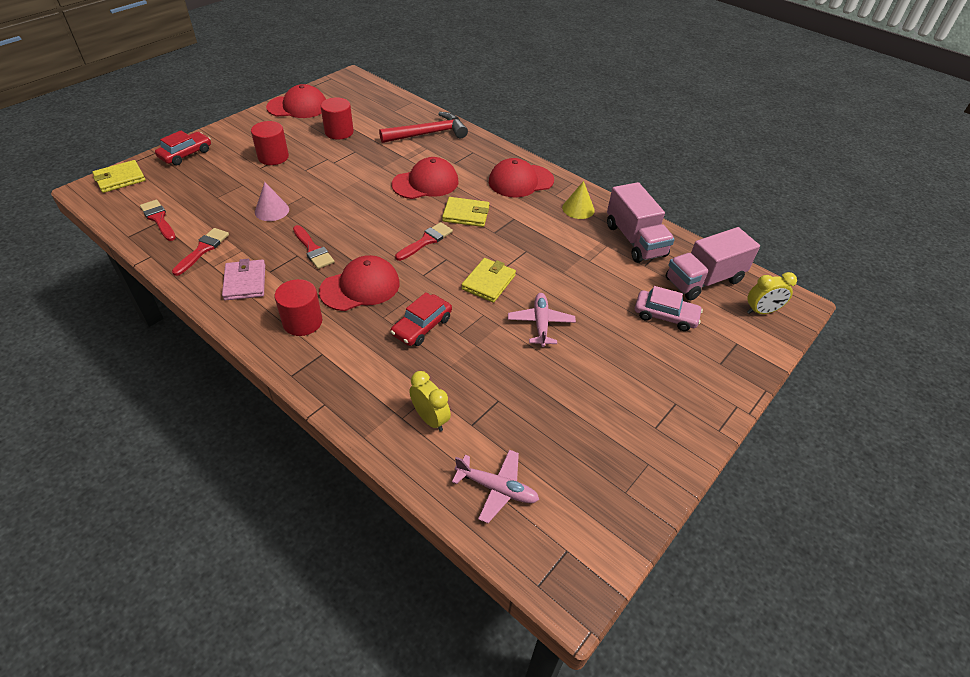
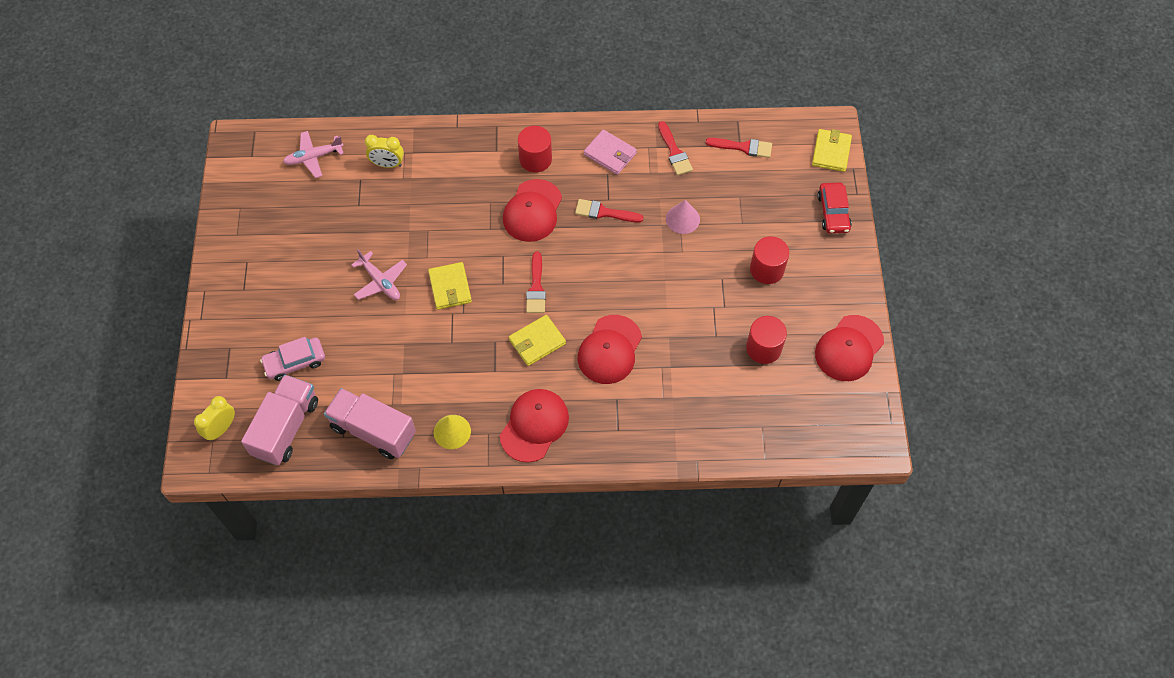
camera: 140 degrees right, 15 degrees up
(422, 326) = (457, 216): red car -> none
(428, 134) = (687, 420): red hammer -> none

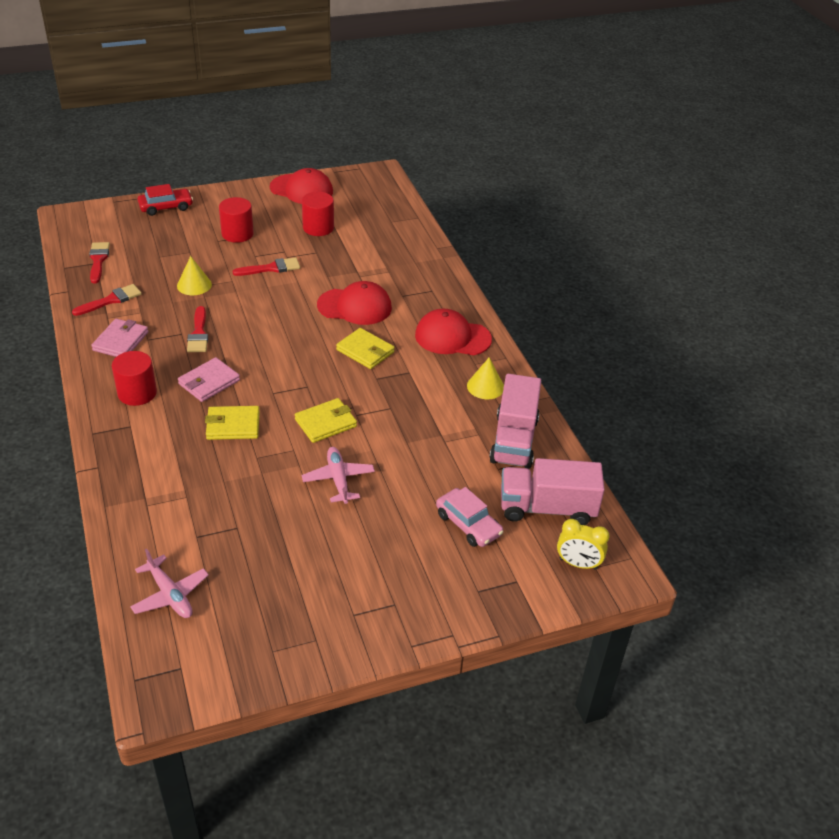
camera: 110 degrees left, 20 degrees down
(380, 282) = (338, 479): pink plane -> pink plane turned 45 degrees counterclockwise
(387, 164) = (168, 516): yellow clock -> none
(532, 211) = (209, 382): red cap -> pink wallet
(536, 288) = (304, 362): red brush -> red brush (271, 268)
(682, 219) = (194, 285): pink cone -> yellow cone
(831, 152) = (96, 213): yellow wallet -> yellow wallet (233, 425)

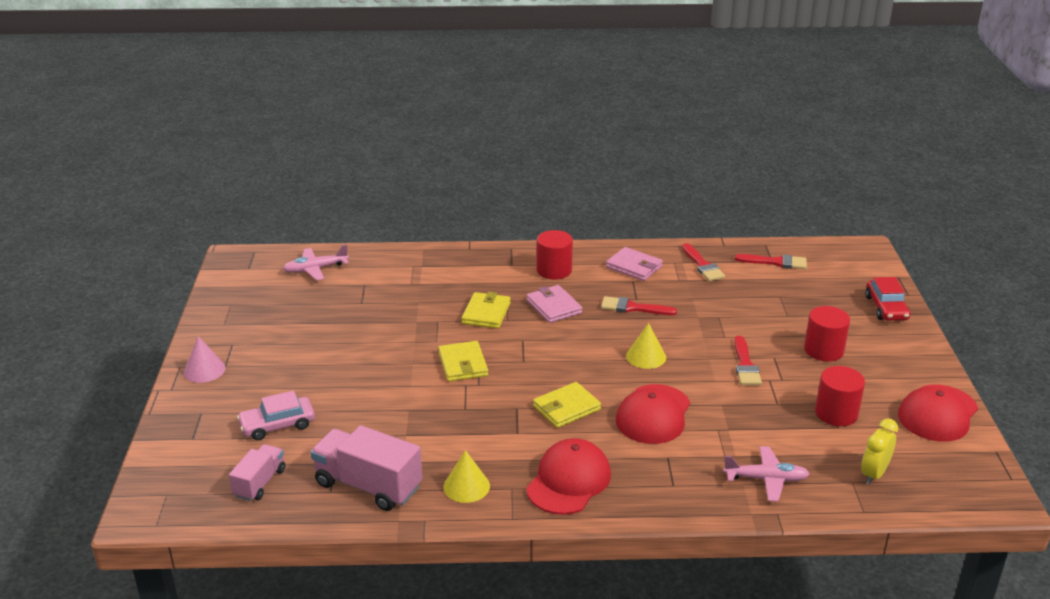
camera: 110 degrees right, 10 degrees down
(194, 285) = (720, 312): yellow cone -> yellow cone (646, 356)
(338, 479) = (383, 360): pink plane -> pink plane (766, 479)
(409, 619) = (204, 370): none -> pink cone
(547, 508) = (260, 483): pink truck -> pink truck, size x0.59
(578, 564) = (179, 484): yellow clock -> yellow clock (874, 474)

